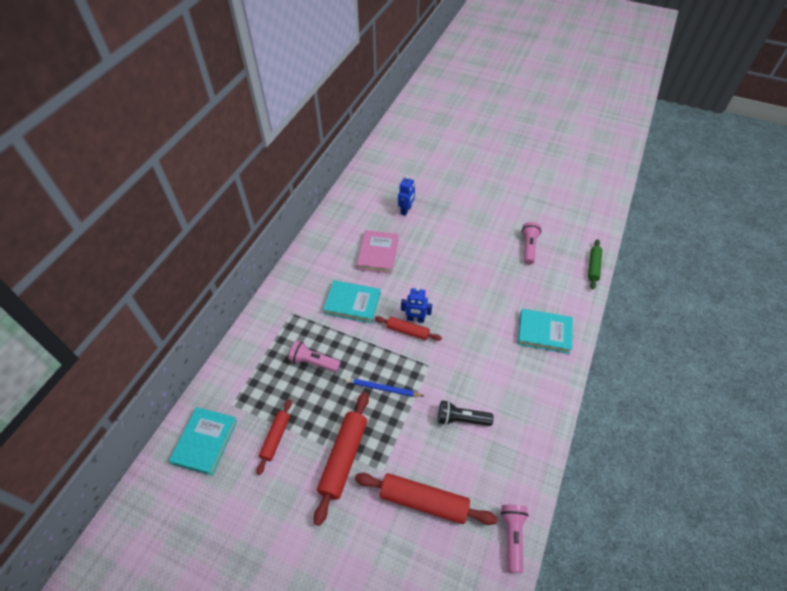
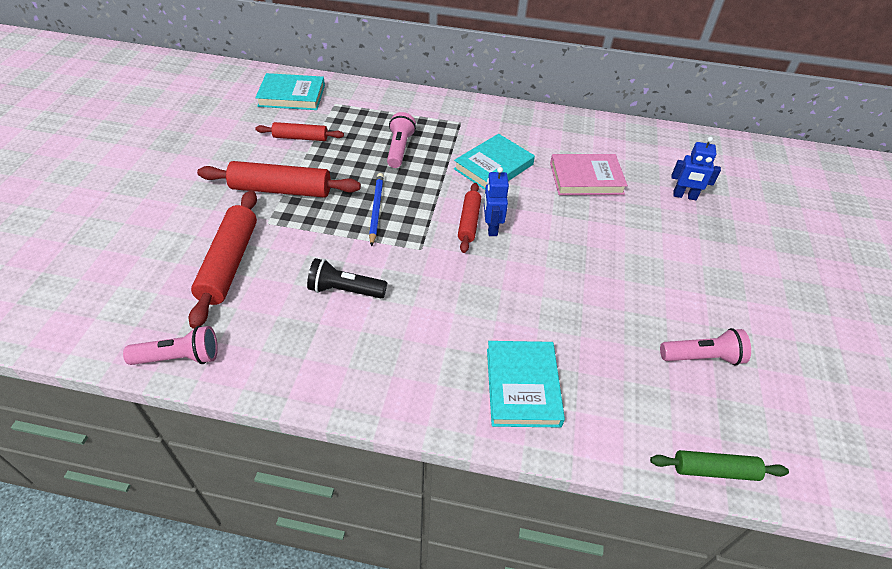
camera: 75 degrees right, 5 degrees down
(352, 303) = (493, 167): turquoise book -> turquoise book turned 45 degrees clockwise
(461, 419) = (345, 290): black flashlight -> black flashlight turned 75 degrees counterclockwise

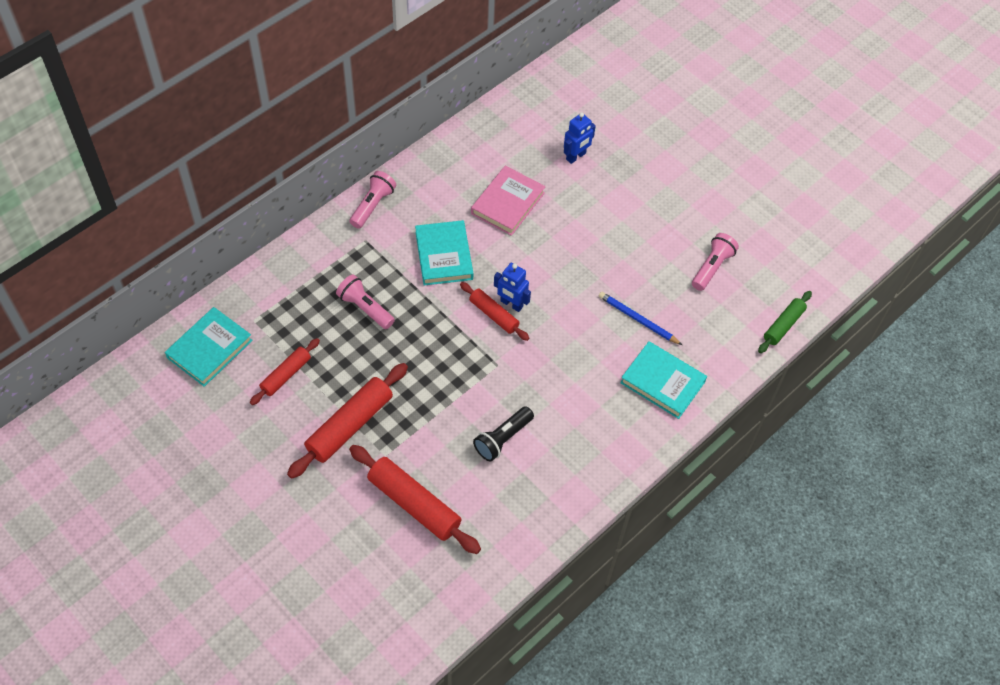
camera: 55 degrees left, 10 degrees up
(179, 357) = (490, 577): pink flashlight -> pink flashlight (372, 205)
(376, 209) = (429, 369): blue pencil -> blue pencil (638, 319)

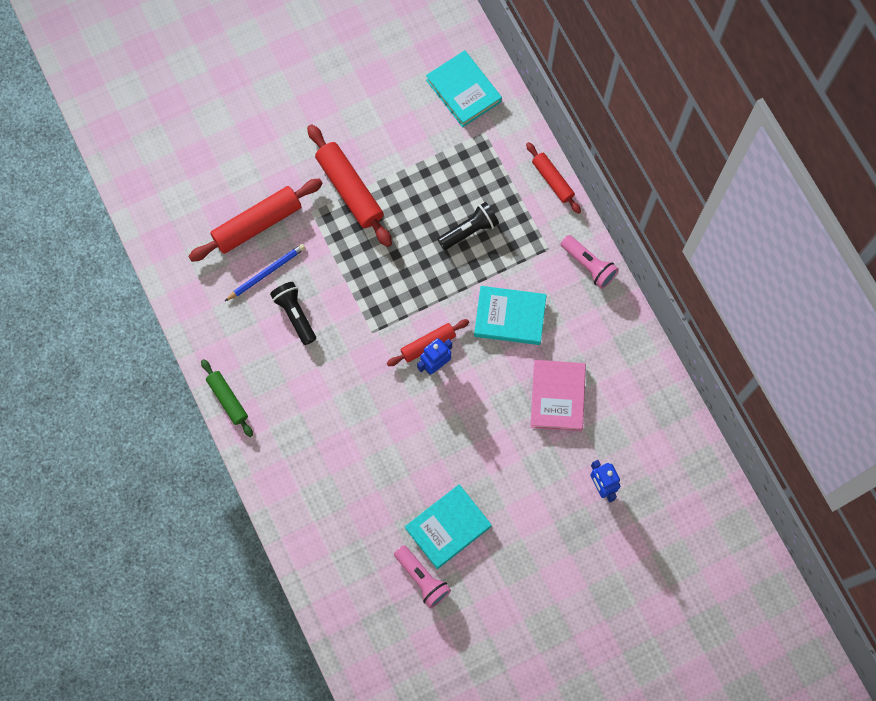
camera: 110 degrees right, 15 degrees up
(286, 375) = (417, 148): red rolling pin -> red rolling pin (552, 180)
(365, 308) = (469, 230): pink flashlight -> black flashlight
(507, 203) = (557, 396): pink book -> pink book turned 45 degrees clockwise
(638, 319) = (382, 480): blue pencil -> blue pencil (266, 272)
(662, 382) = (307, 479): turquoise book -> turquoise book (448, 527)
(783, 325) = (332, 625): green rolling pin -> green rolling pin (227, 399)

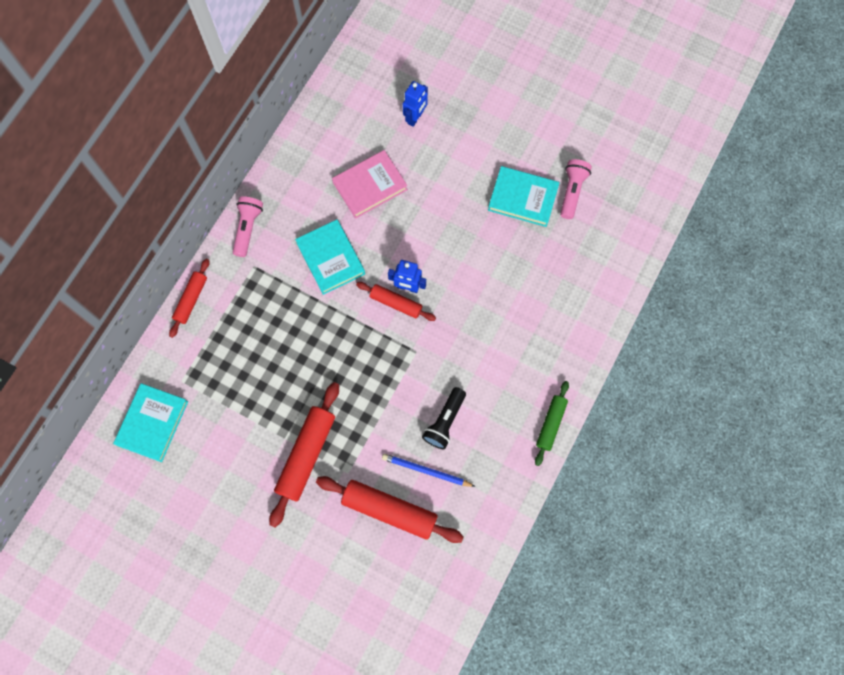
camera: 125 degrees left, 0 degrees up
(469, 230) = (278, 335): black flashlight -> none

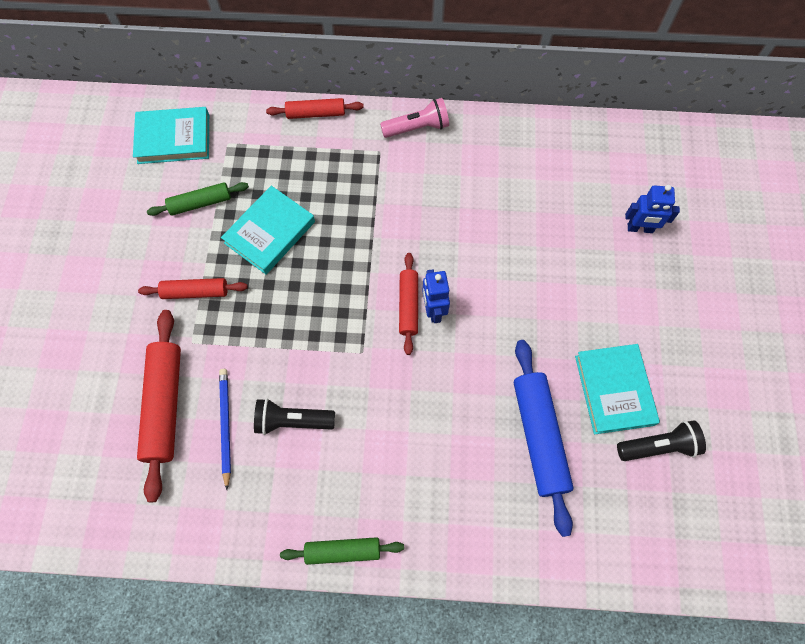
camera: 65 degrees right, 5 degrees down
(228, 423) = (200, 203): none -> green rolling pin
(306, 455) = (195, 292): red rolling pin -> red rolling pin, size x0.59
(331, 258) = (426, 218): turquoise book -> turquoise book (270, 232)
(370, 186) = (530, 219): pink book -> none
(532, 262) = (538, 436): none -> blue rolling pin
(572, 192) = (658, 446): pink flashlight -> black flashlight

